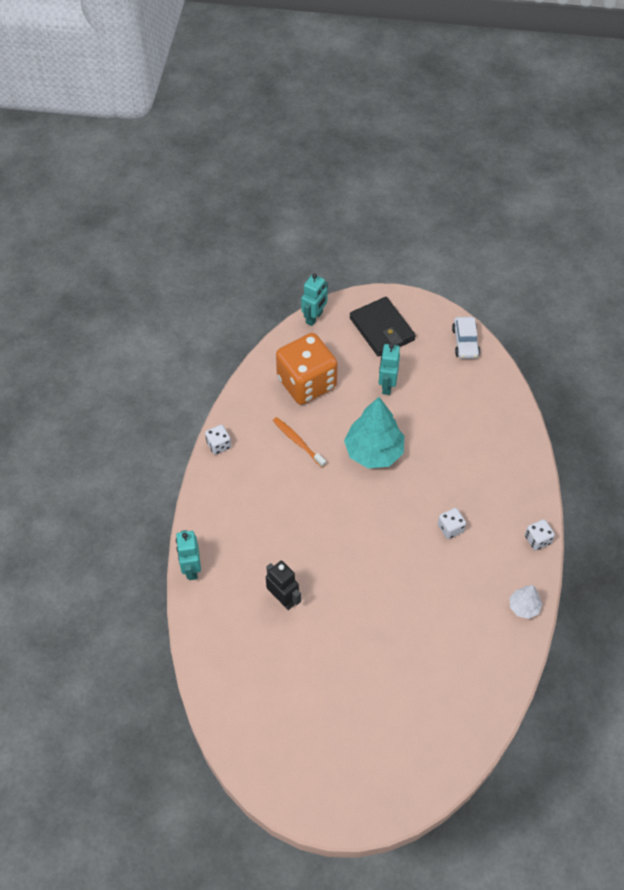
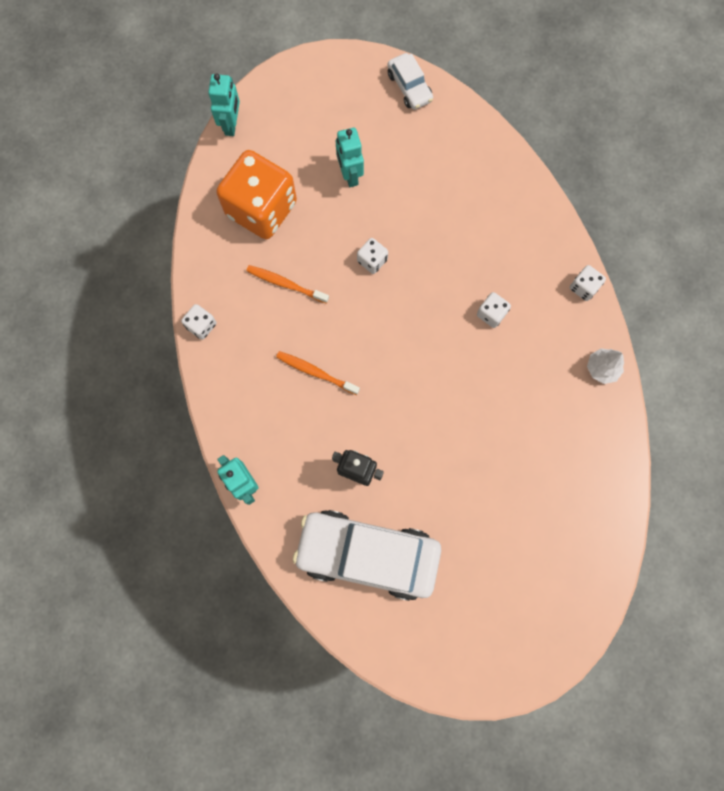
camera: 25 degrees left, 20 degrees up
(259, 664) = (367, 554): none -> white car
(288, 513) = (316, 372): none -> orange toothbrush
(373, 452) = (372, 260): turquoise tree -> white dice
(382, 329) = (312, 108): black wallet -> none

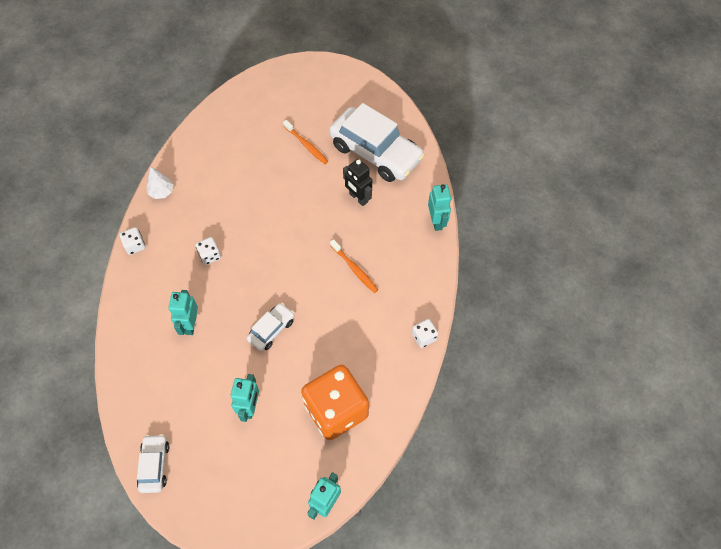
camera: 155 degrees left, 15 degrees down
(286, 284) = (345, 340): orange toothbrush -> orange toothbrush (306, 145)
(372, 260) = (271, 329): white dice -> white car
(462, 228) = (190, 324): none -> turquoise robot

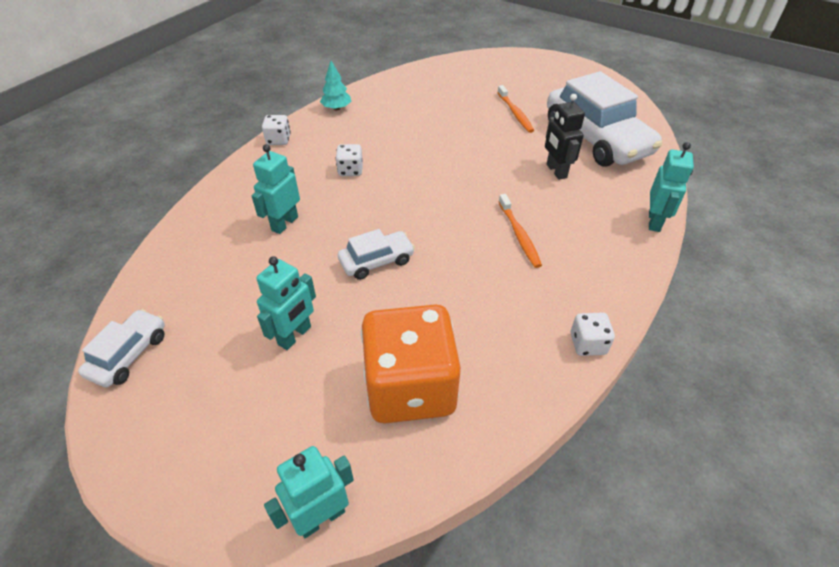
camera: 25 degrees right, 15 degrees down
(161, 192) = (336, 108): white tree -> turquoise tree

